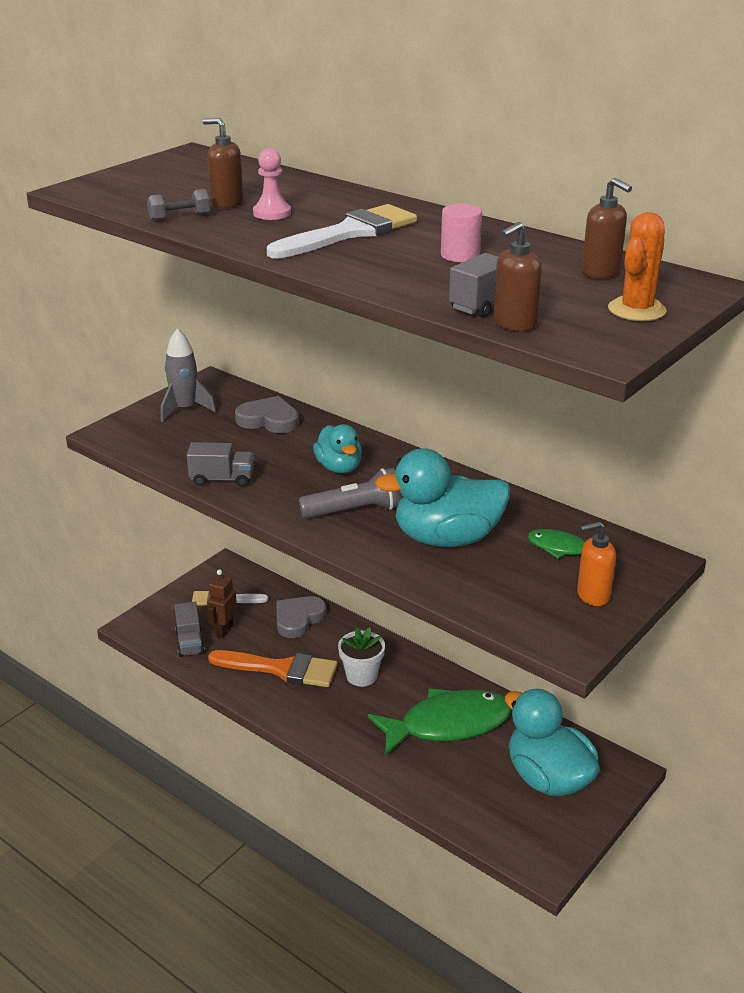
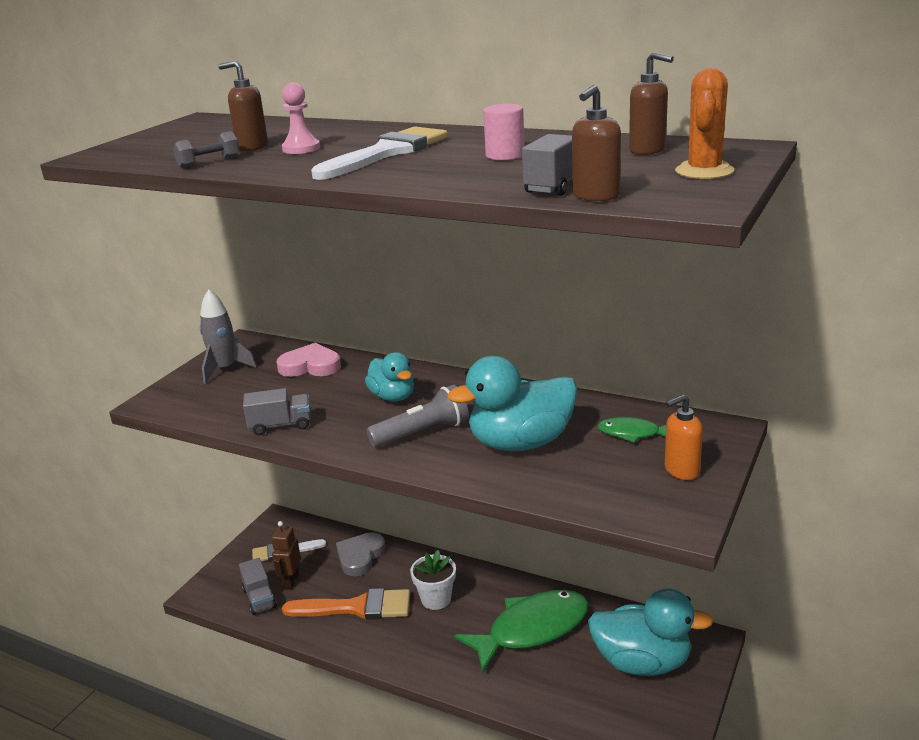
camera: 10 degrees left, 5 degrees down
(269, 420) = (310, 366): grey heart -> pink heart
(548, 778) = (642, 662): turquoise duck -> turquoise duck turned 150 degrees clockwise

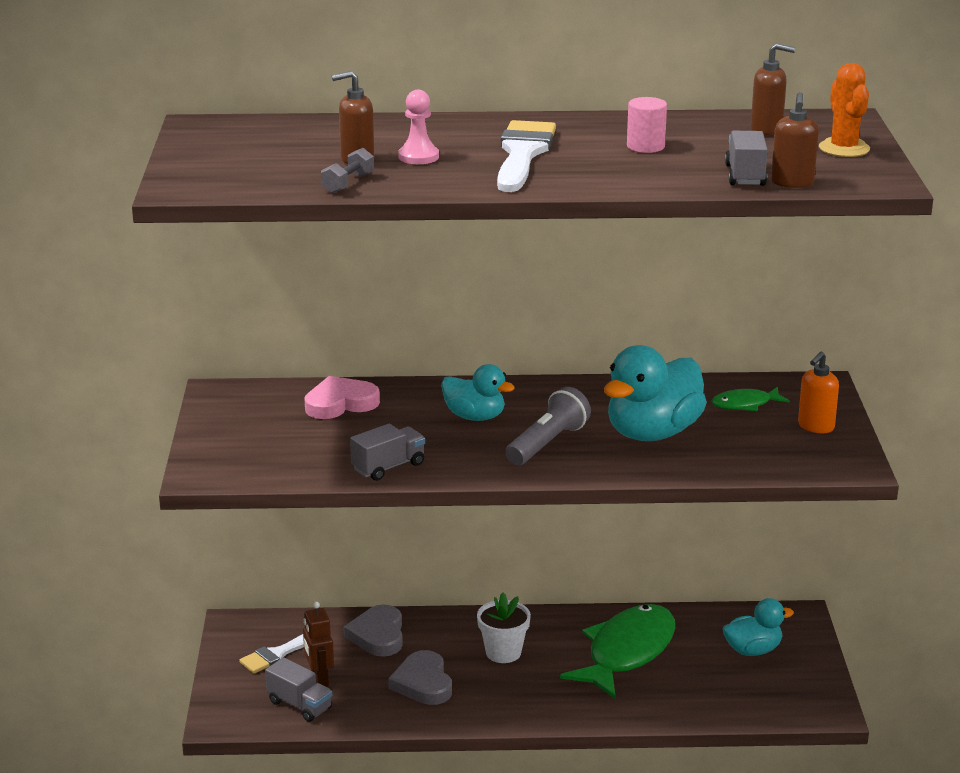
camera: 30 degrees left, 0 degrees up
(225, 369) = (240, 425): grey rocket -> none
(356, 607) = (423, 683): orange brush -> grey heart
(642, 662) = (753, 650): turquoise duck -> turquoise duck, size x0.59

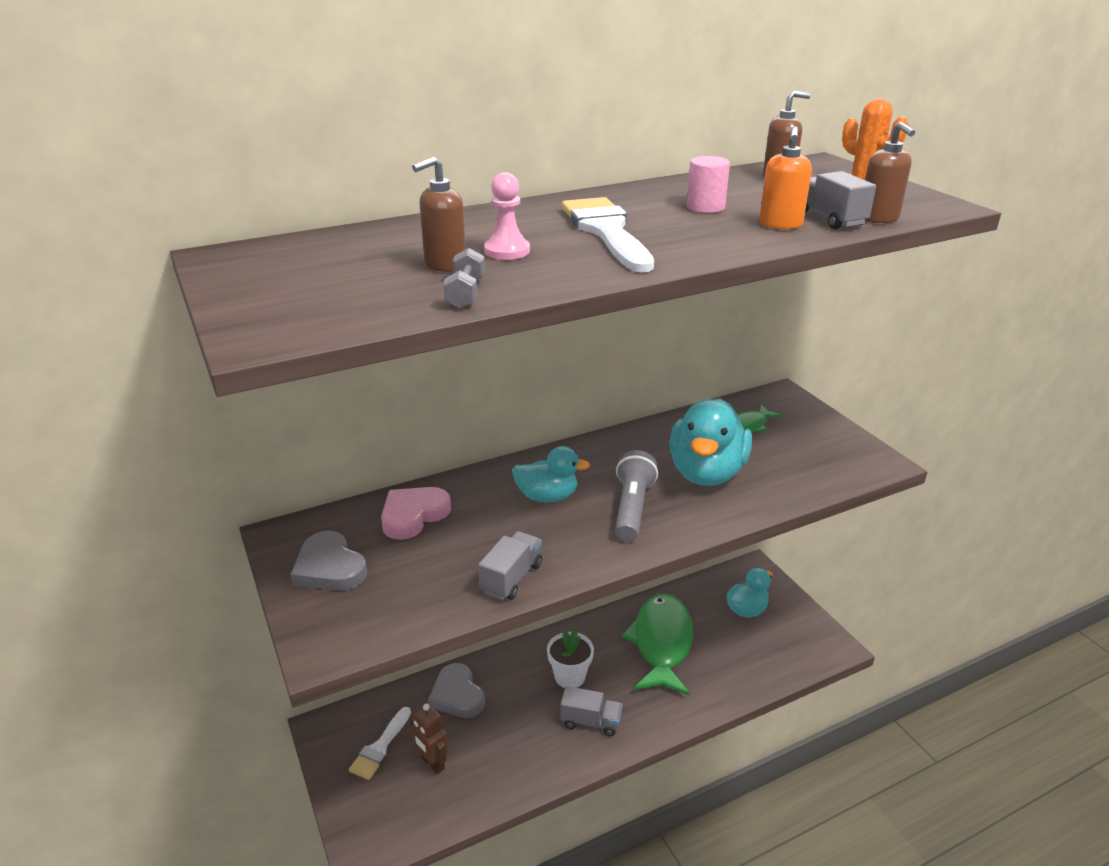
camera: 25 degrees left, 5 degrees up
(300, 705) = (430, 801): grey truck -> grey truck (590, 722)
(423, 683) = (524, 733): grey heart -> grey heart (329, 568)
(815, 427) = (817, 433): orange soap dispenser -> orange soap dispenser (780, 225)

